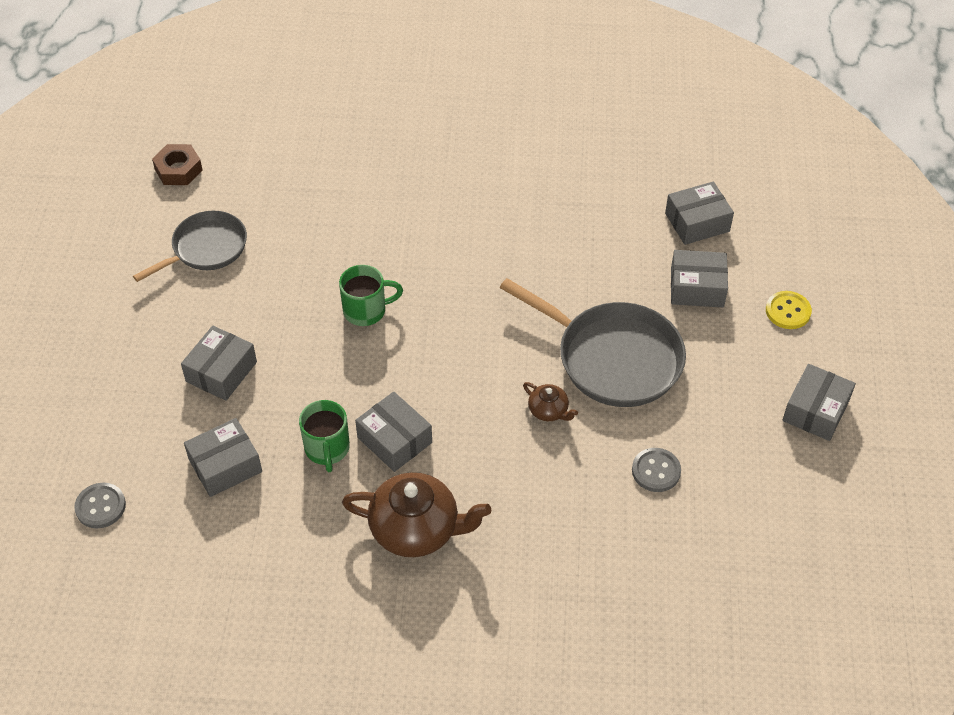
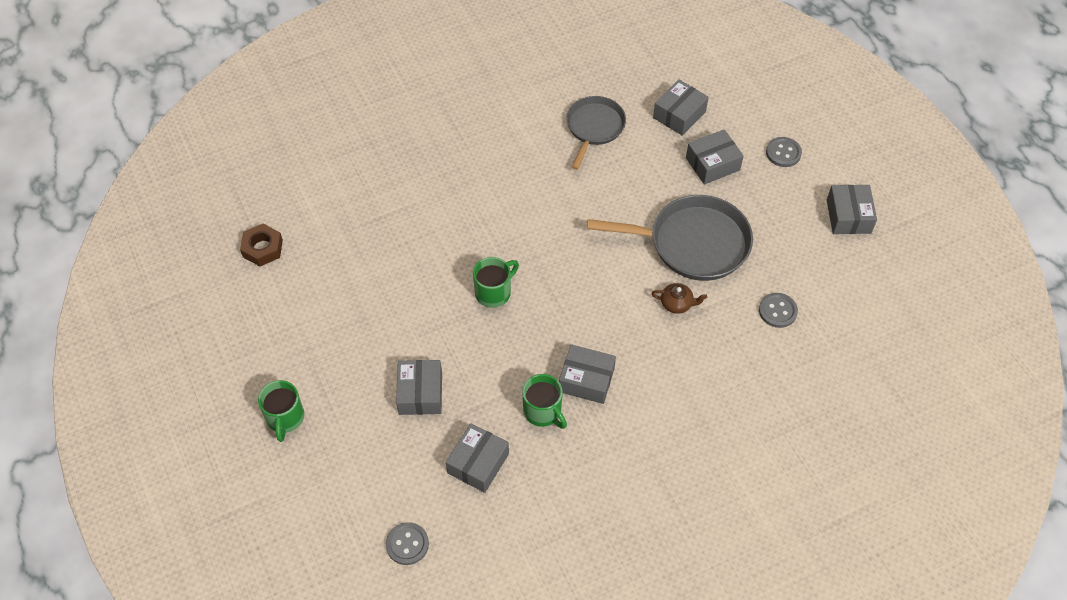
camera: 30 degrees left, 5 degrees up
(80, 333) = (285, 418): none -> green mug
(206, 248) = (334, 302): grey pan -> grey pan (594, 128)
(416, 529) = (649, 437): brown teapot -> none
(788, 311) = (783, 153): yellow button -> grey button

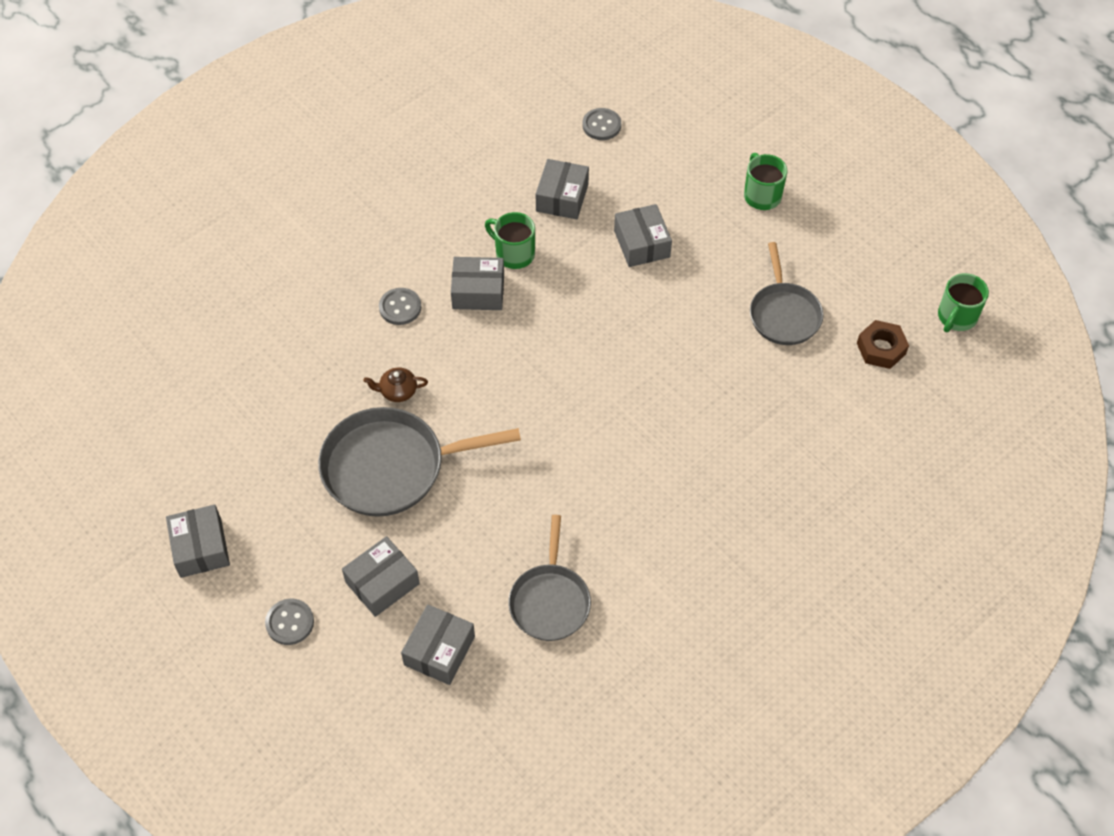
camera: 165 degrees right, 0 degrees up
(326, 296) = (783, 314): none -> grey pan
(494, 292) = (604, 358): green mug -> green mug (956, 317)
(777, 311) = (282, 408): grey button -> grey button (400, 307)

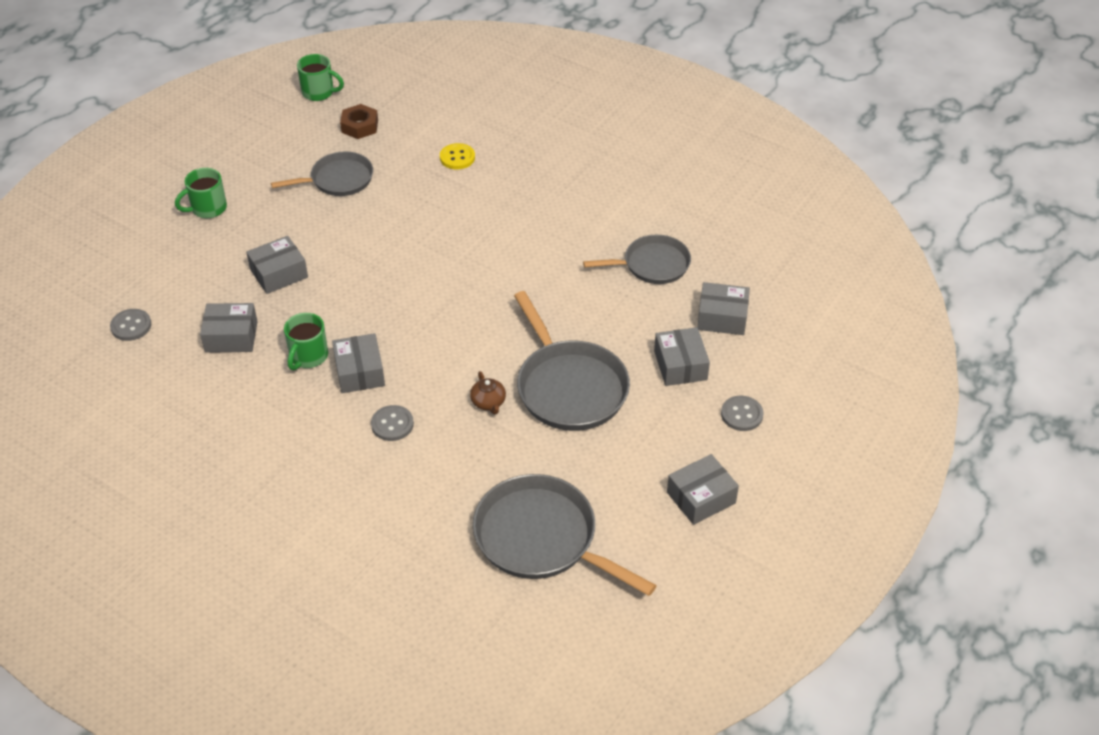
camera: 105 degrees left, 10 degrees down
(215, 399) = (541, 538): none -> grey pan
(382, 583) = (680, 365): grey box -> grey box turned 45 degrees clockwise
(799, 438) = (457, 157): none -> yellow button

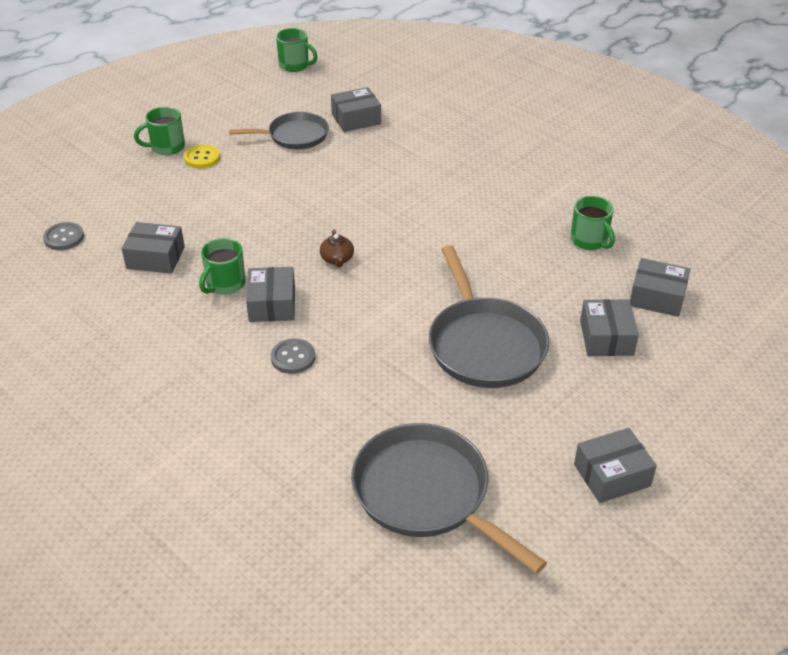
camera: 10 degrees right, 5 degrees down
(279, 273) = (217, 208): grey box -> grey box (356, 119)
(360, 126) = (325, 95): brown nut -> none
(457, 157) = (411, 129): yellow button -> yellow button (202, 158)
(488, 402) = (397, 349): brown teapot -> brown teapot (337, 259)
(652, 265) = (589, 241): grey pan -> green mug
(741, 414) = (668, 395): grey button -> none

